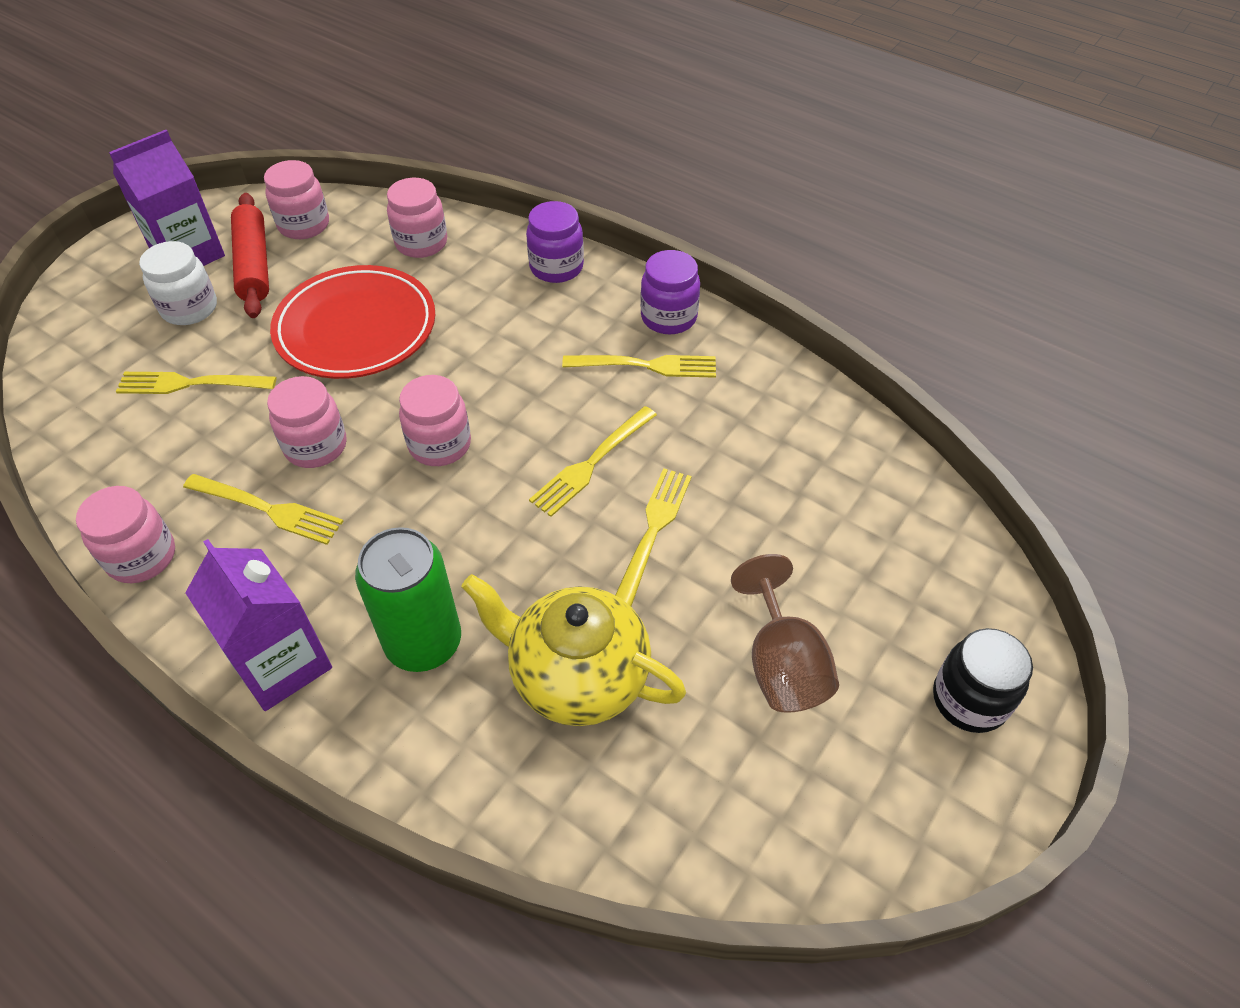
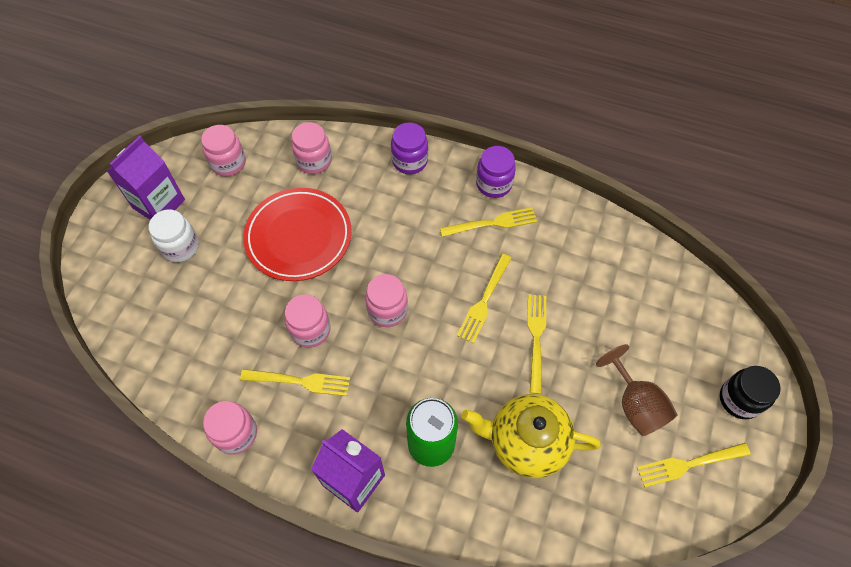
camera: 15 degrees left, 10 degrees up
(191, 384) = (208, 304): yellow fork -> yellow fork (689, 464)
(254, 264) = (208, 202): red rolling pin -> none

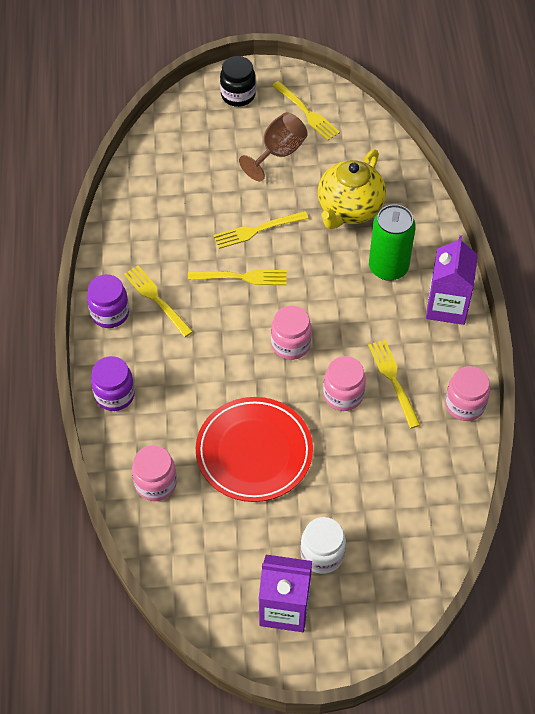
camera: 115 degrees left, 5 degrees down
(228, 163) = (199, 567): pink jar -> none
(526, 442) = (349, 209): yellow teapot -> yellow teapot turned 45 degrees clockwise

